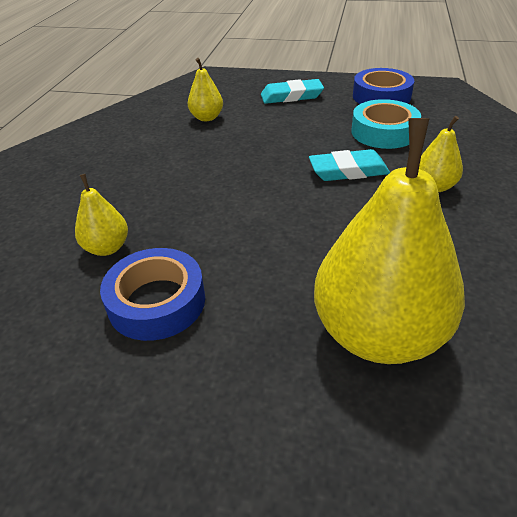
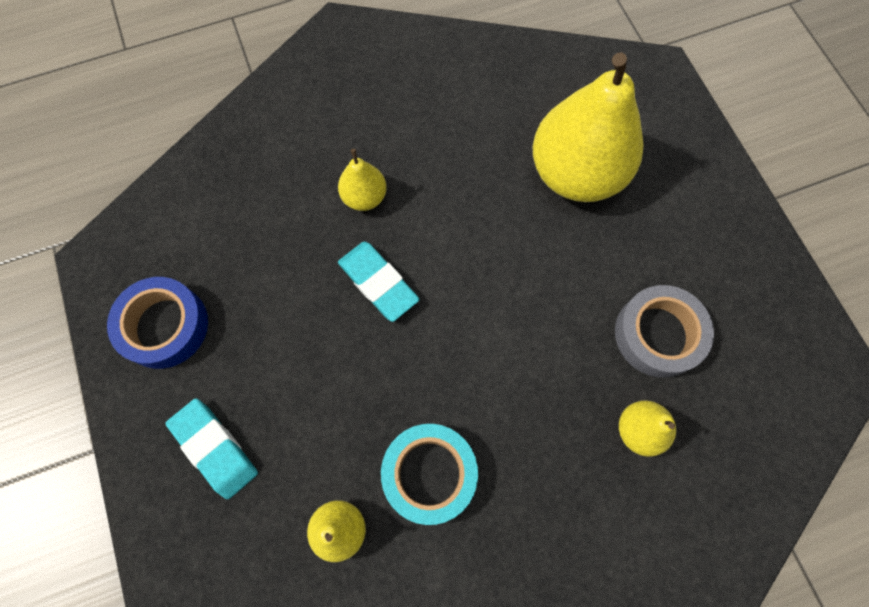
camera: 125 degrees left, 30 degrees up
(157, 302) = (658, 334): blue tape -> grey tape
(384, 132) = (271, 283): turquoise tape -> turquoise tape (429, 473)

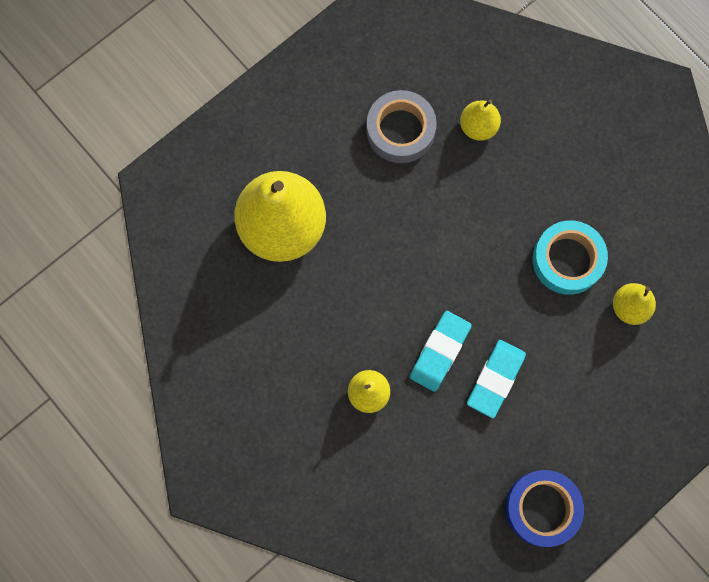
camera: 110 degrees left, 5 degrees up
(214, 448) = (615, 421): turquoise eraser -> turquoise eraser (495, 379)

